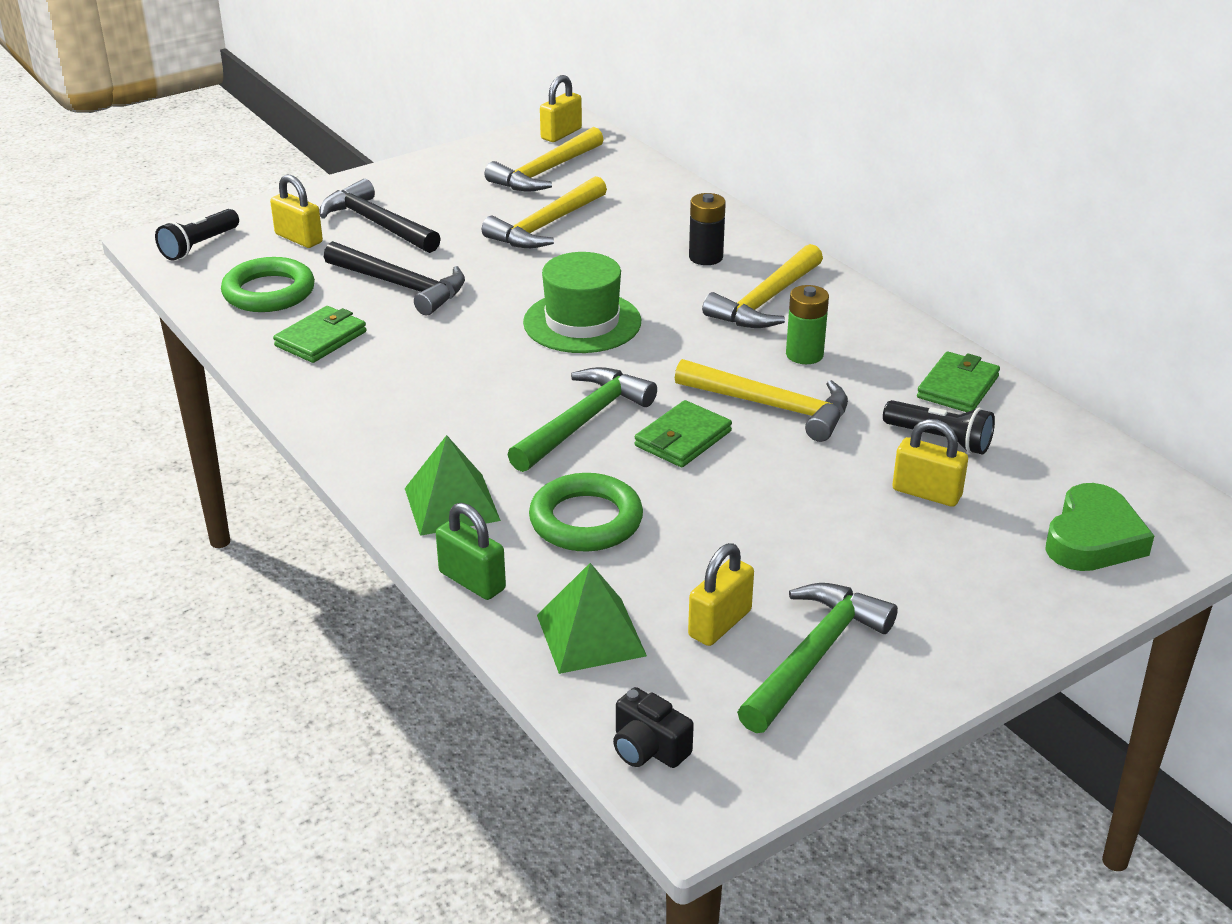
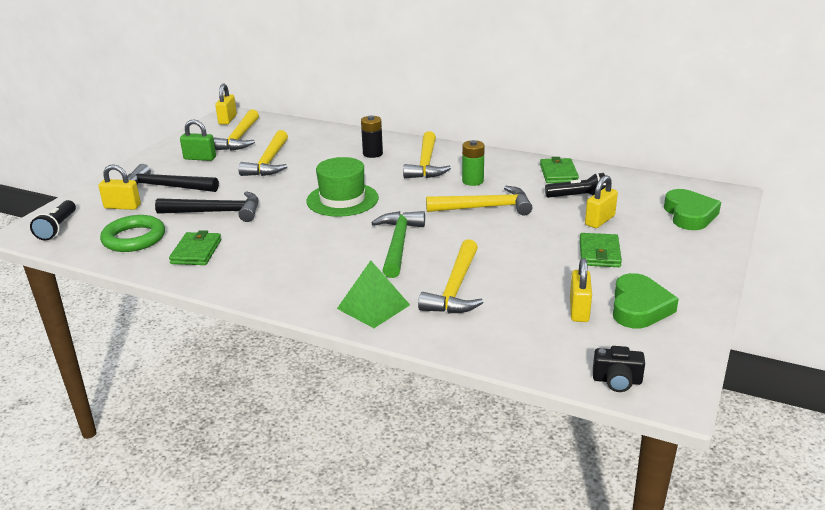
camera: 30 degrees left, 5 degrees down
(472, 581) = (430, 339): green padlock -> green padlock (200, 158)
(586, 520) = (455, 288): green ring -> yellow hammer
(590, 635) = (523, 340): green pyramid -> none
(683, 439) = (459, 235): green wallet -> green wallet (599, 253)
(814, 657) = (639, 307): green hammer -> green heart
(926, 493) = (600, 220): yellow padlock -> yellow padlock turned 45 degrees counterclockwise

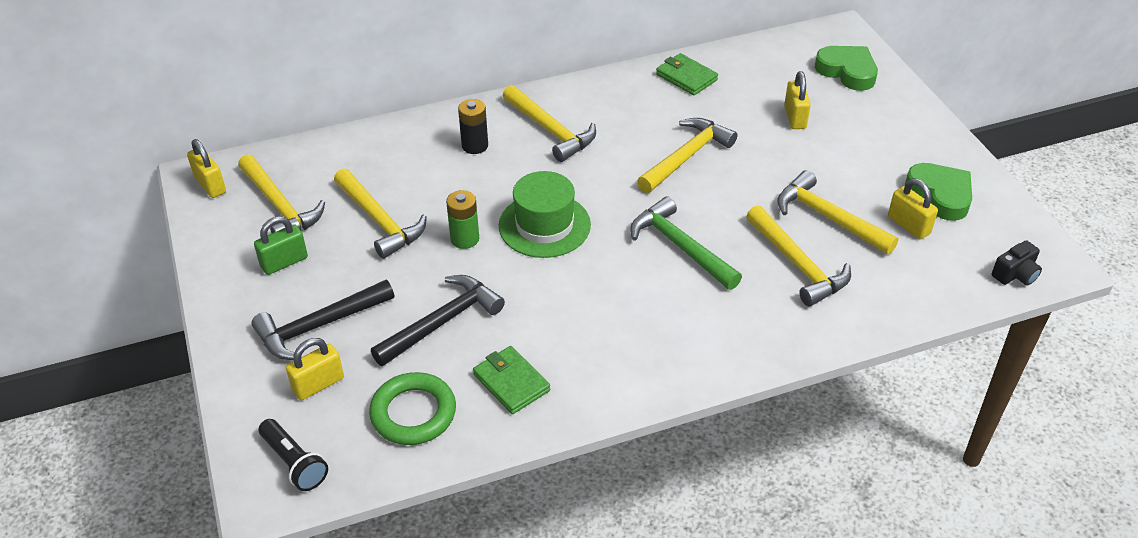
camera: 45 degrees left, 15 degrees up
(373, 306) = (767, 328): green pyramid -> none
(472, 181) = (627, 129): green battery -> green battery (465, 239)
(524, 277) = (828, 218): none -> yellow hammer
(578, 197) = (741, 98): black flashlight -> none
(599, 253) = (843, 155): green wallet -> none

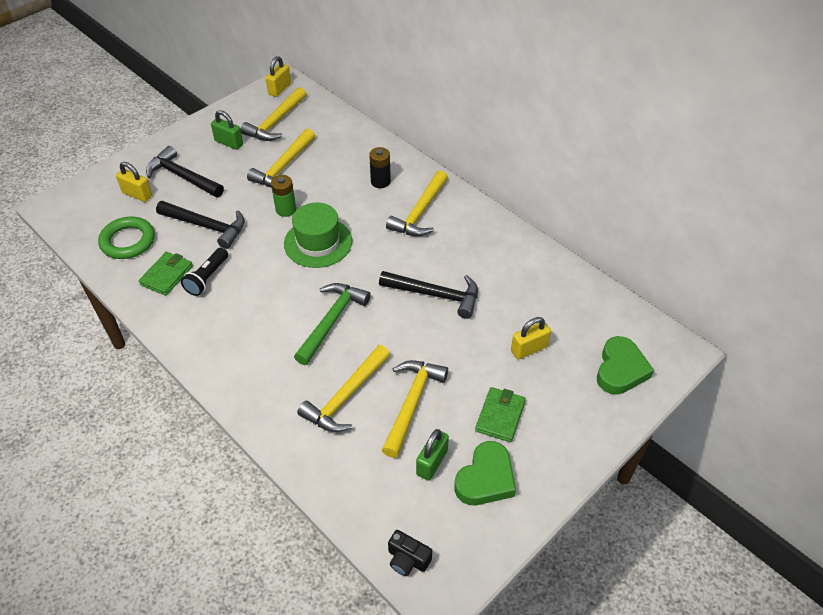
camera: 65 degrees right, 5 degrees up
(294, 463) = (77, 208): black flashlight -> black flashlight (207, 278)
(686, 77) = (535, 266): green wallet -> green wallet (500, 416)
(686, 157) = (435, 295): yellow hammer -> black hammer
(908, 225) = (432, 462): yellow padlock -> green padlock

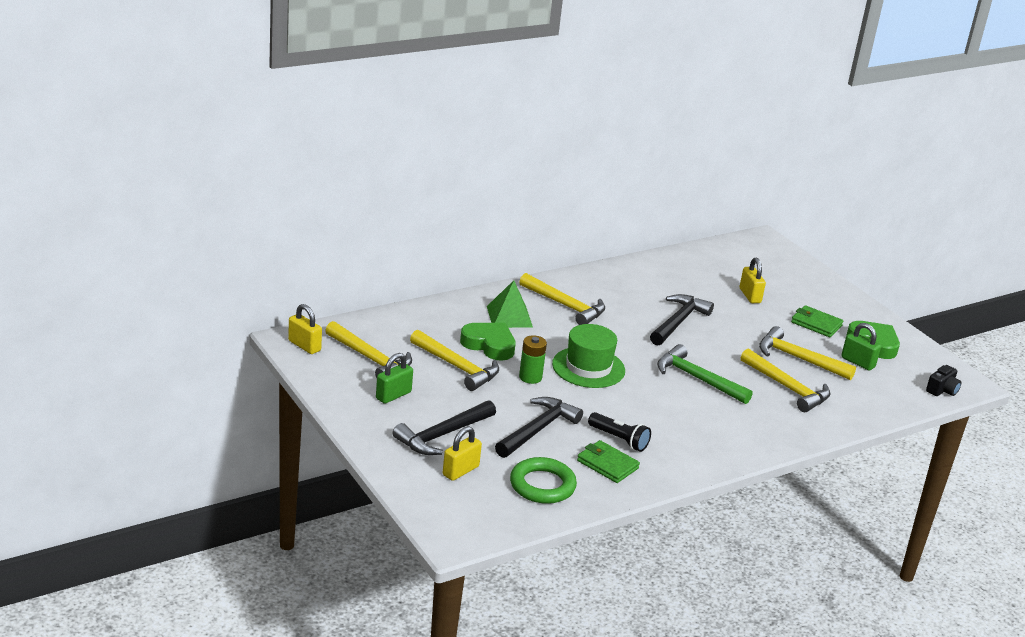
camera: 80 degrees left, 20 degrees down
(380, 181) = (509, 316): black battery -> green pyramid
(620, 369) = (778, 265): green heart -> green heart (489, 345)

